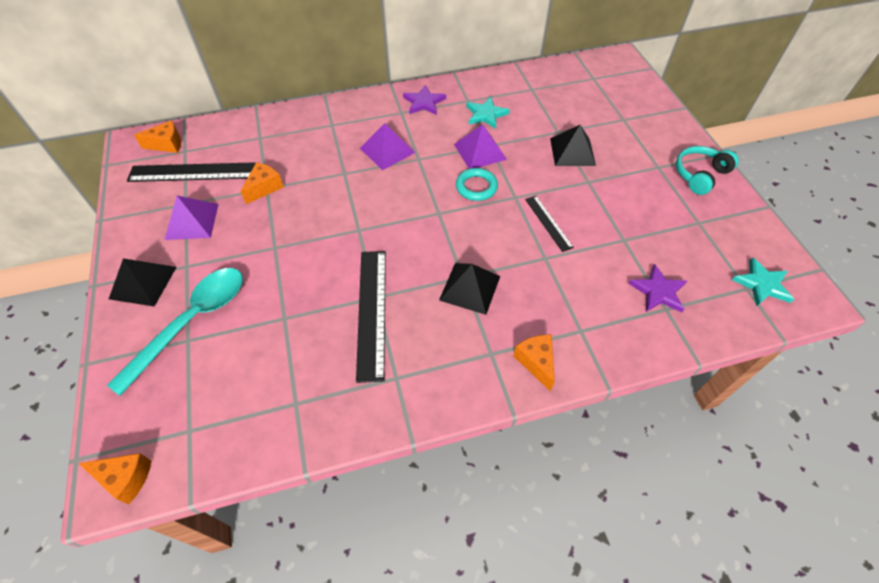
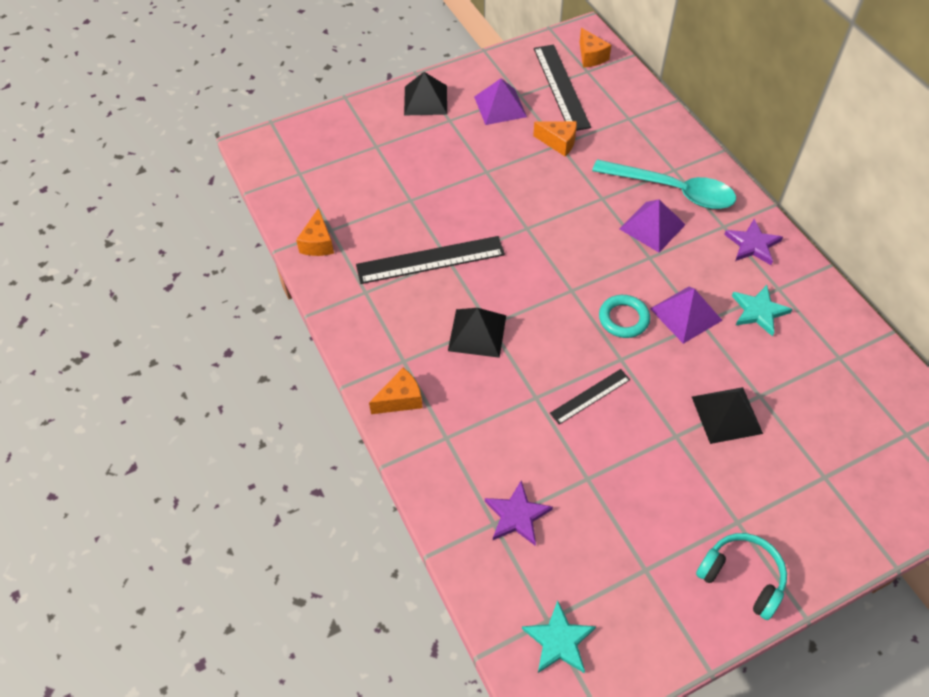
camera: 80 degrees right, 0 degrees up
(126, 478) = (260, 152): orange cheese -> orange cheese (318, 243)
(192, 322) = (393, 143): turquoise spoon -> turquoise spoon (672, 190)

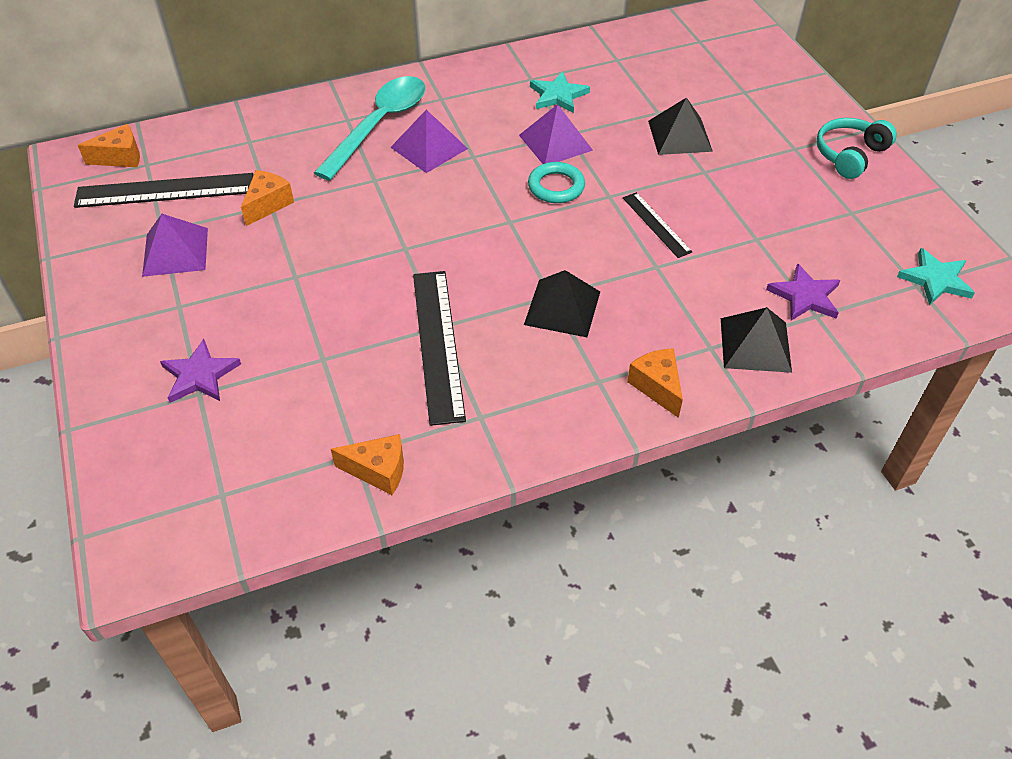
camera: 85 degrees left, 5 degrees down
(425, 100) = (124, 329): black pyramid -> black pyramid (755, 344)
(752, 244) = (471, 84): purple star -> purple star (199, 375)

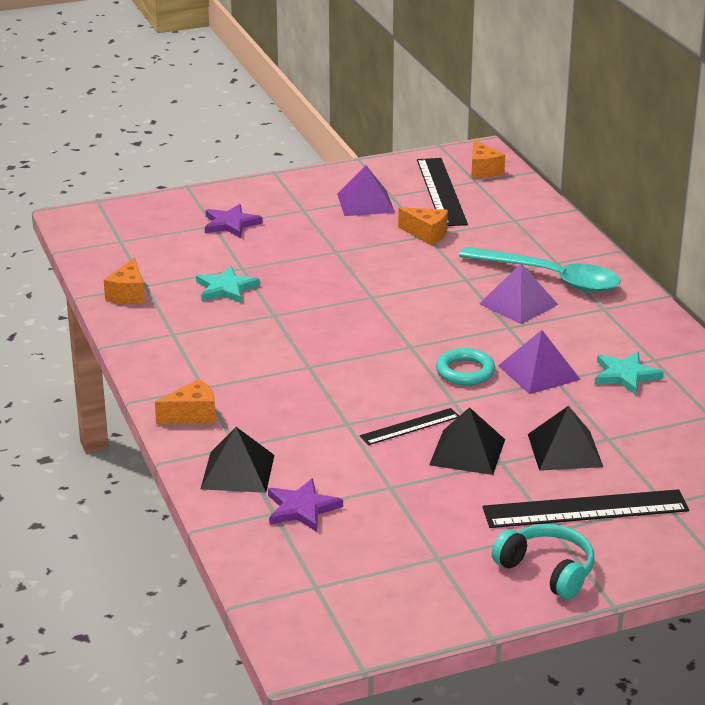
camera: 90 degrees right, 20 degrees down
(437, 344) = (253, 314): black ruler -> black ruler (585, 509)
(562, 308) = (292, 371): black pyramid -> black pyramid (467, 452)
(935, 279) = (324, 602): turquoise star -> turquoise star (226, 288)

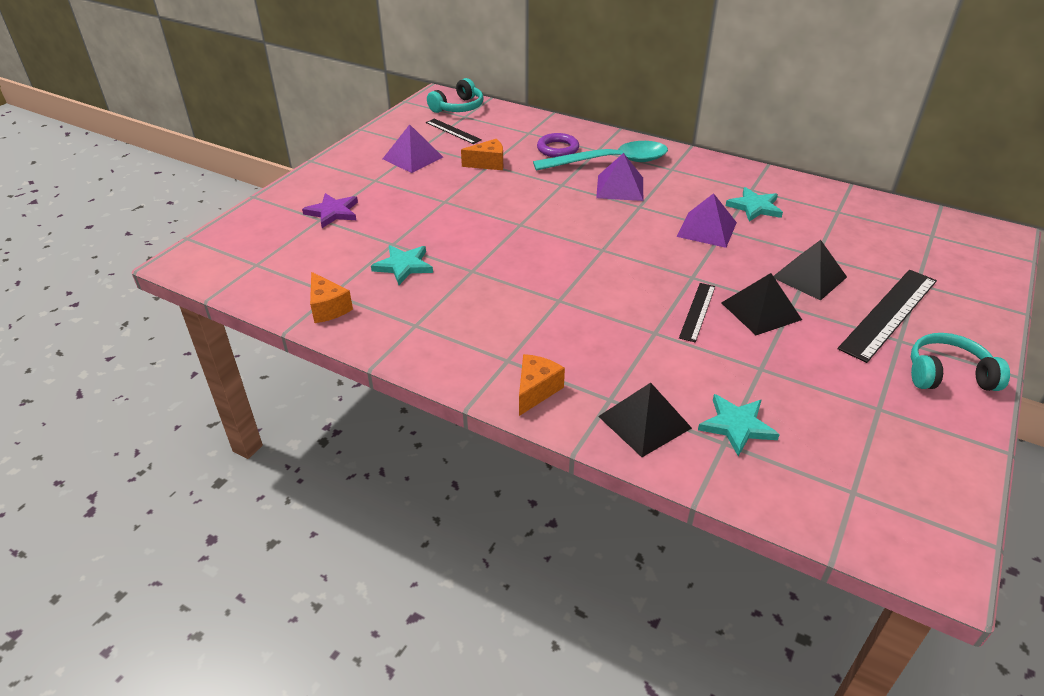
camera: 40 degrees left, 10 degrees up
(302, 508) = (737, 426): purple star -> turquoise star
(441, 191) = (453, 131): black ruler -> black ruler, size x0.56
(465, 371) = (664, 251): turquoise ring -> none
(483, 170) = (458, 107): orange cheese -> turquoise headphones
(517, 246) = (558, 149): none -> purple ring

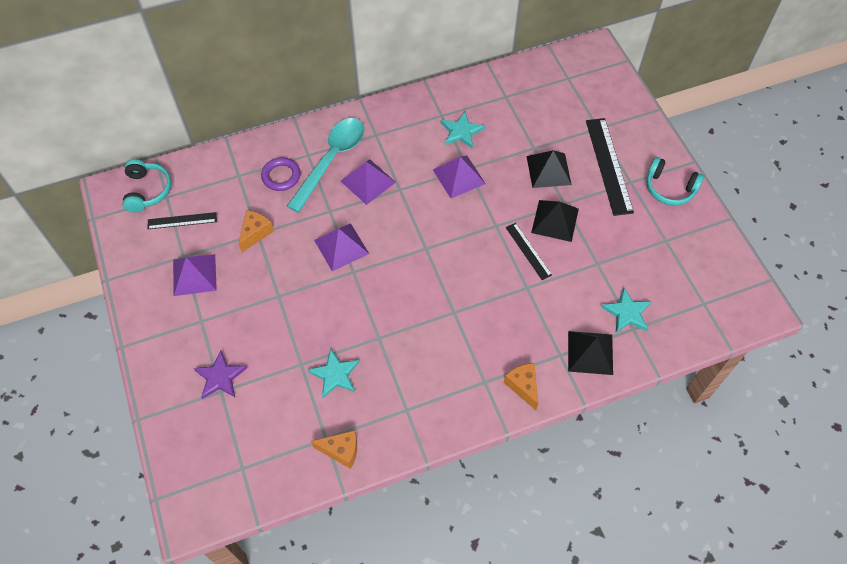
camera: 50 degrees left, 20 degrees up
(535, 206) = (341, 246): none -> purple pyramid
(948, 375) = (669, 188): turquoise headphones -> turquoise headphones turned 105 degrees counterclockwise

